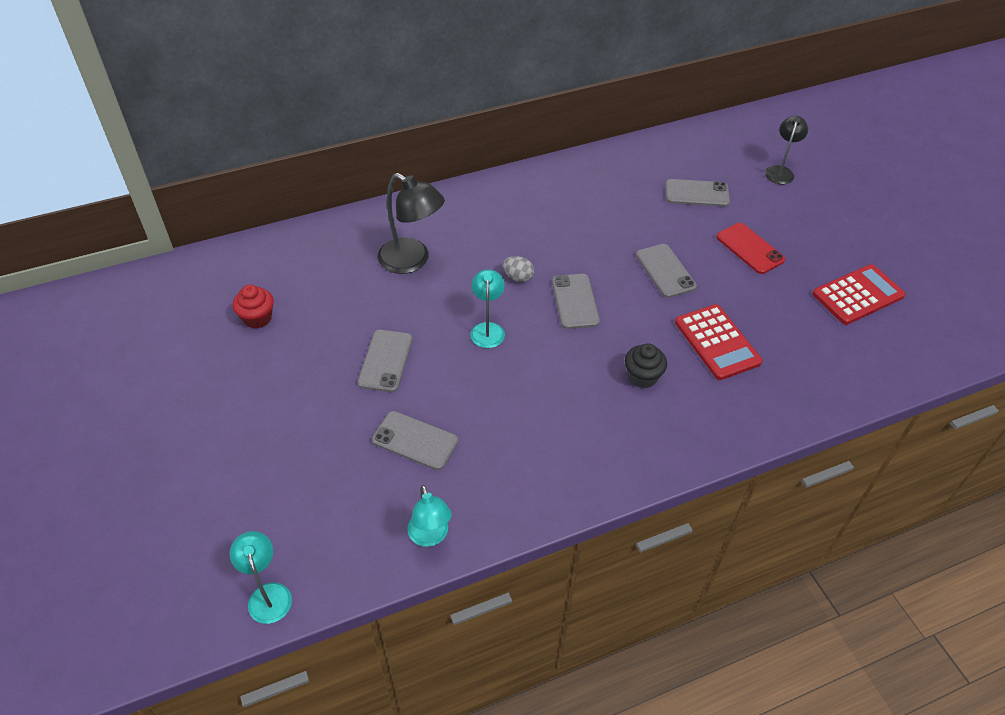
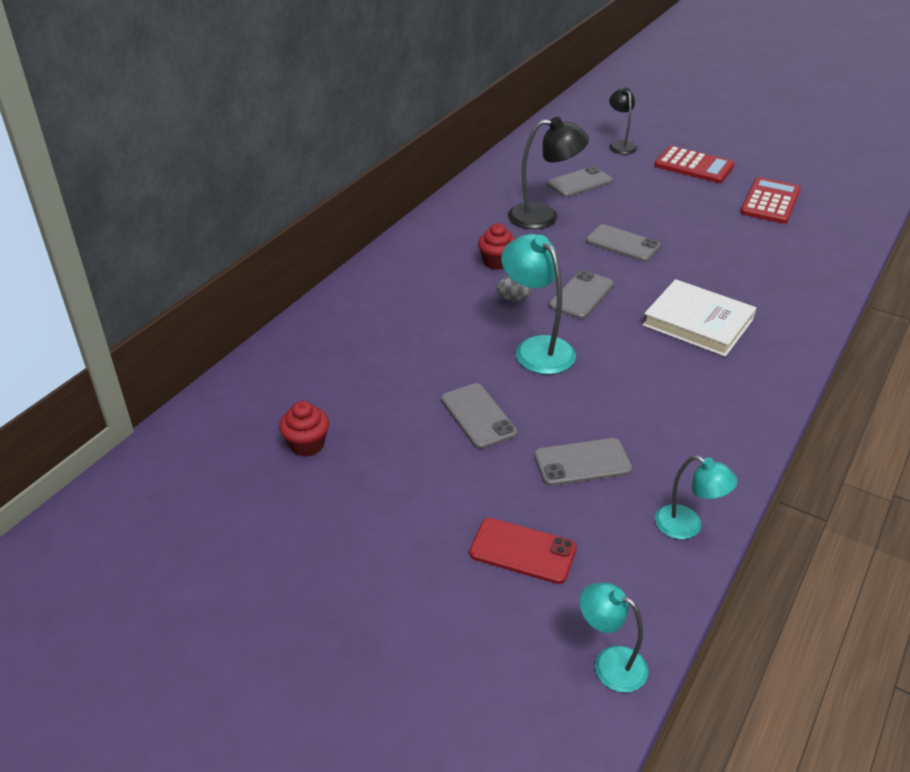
camera: 35 degrees left, 10 degrees down
(412, 261) = (404, 329): black lamp -> black lamp (544, 217)
(487, 329) = (536, 348): turquoise lamp -> turquoise lamp, size x1.60
(542, 237) = (496, 262): none -> red cupcake
(575, 301) = (581, 295): grey phone -> grey phone turned 75 degrees clockwise
(642, 377) = (698, 322): black cupcake -> white book
(717, 342) = (719, 274): red calculator -> red calculator (694, 166)
(750, 248) = (663, 203): red phone -> red phone (522, 551)

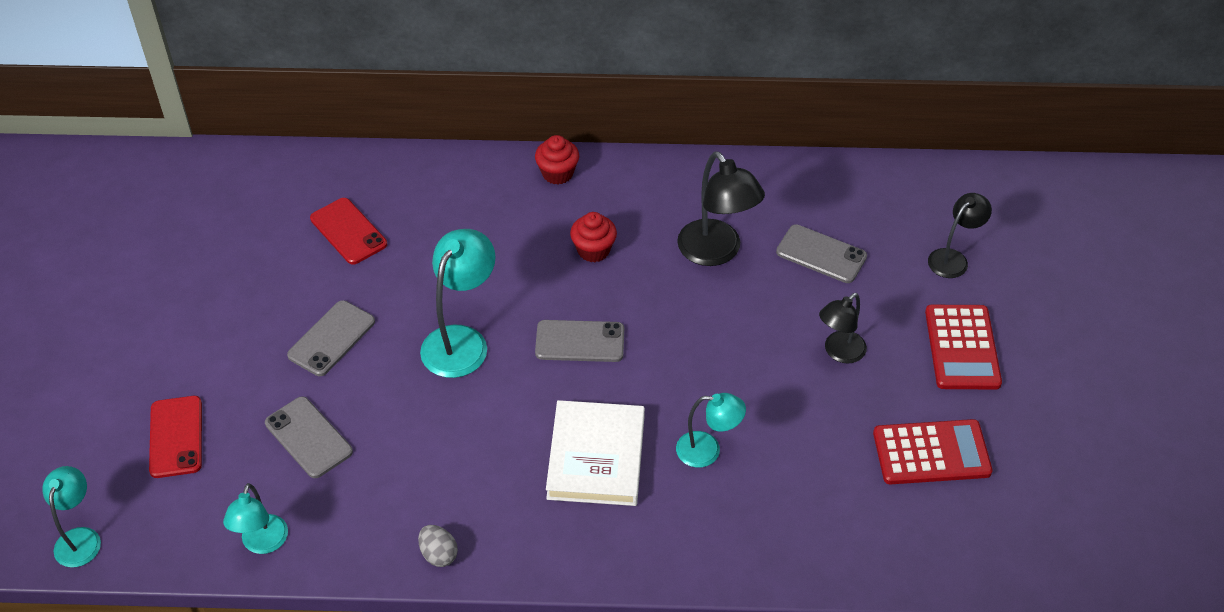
camera: 60 degrees right, 10 degrees up
(307, 444) = (231, 244): red cupcake -> red cupcake (557, 173)
(361, 370) = (348, 231): none -> red phone
(513, 299) = (534, 290): grey egg -> grey egg (439, 554)
(622, 244) = (711, 340): grey phone -> none
(668, 204) = (839, 352): none -> black lamp
(720, 276) = (708, 450): none -> turquoise lamp

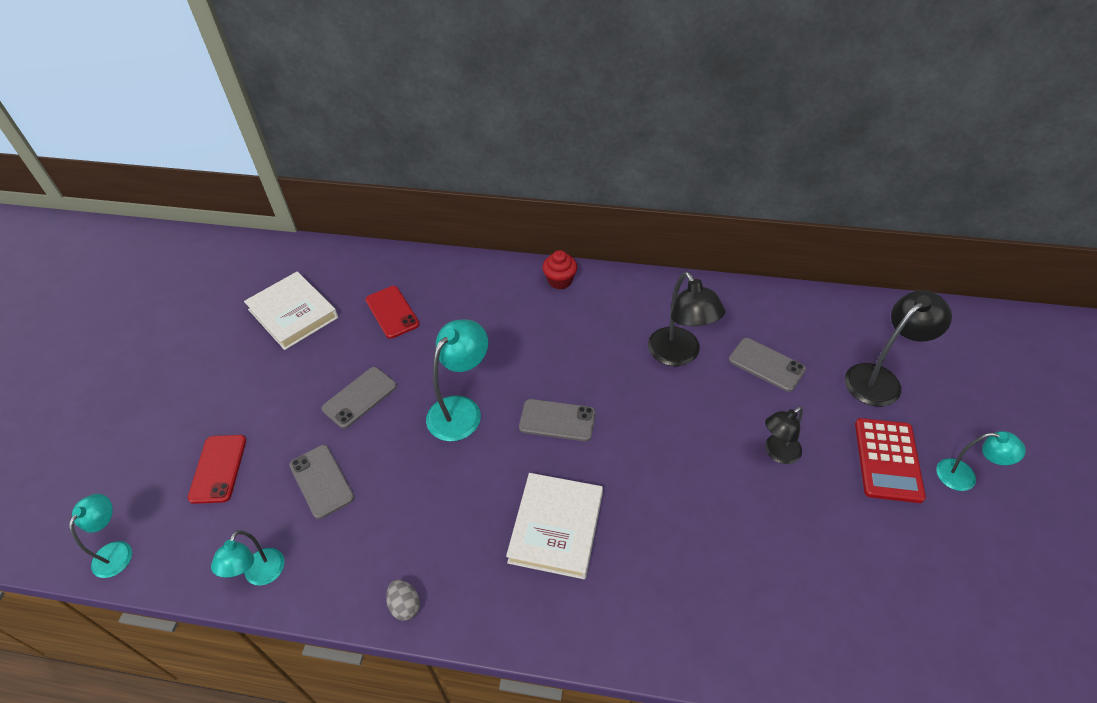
camera: 10 degrees right, 0 degrees up
(218, 244) = (293, 313): none -> white book
(593, 250) = (579, 344): red cupcake -> none
(708, 450) = (654, 533): turquoise lamp -> turquoise lamp (964, 476)
(931, 452) = (858, 559): red calculator -> none
(953, 258) = (880, 379): black lamp -> black lamp, size x1.60

